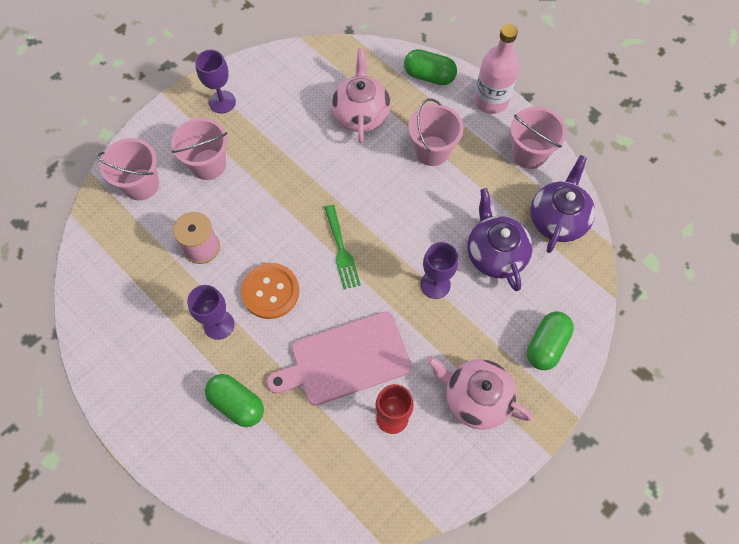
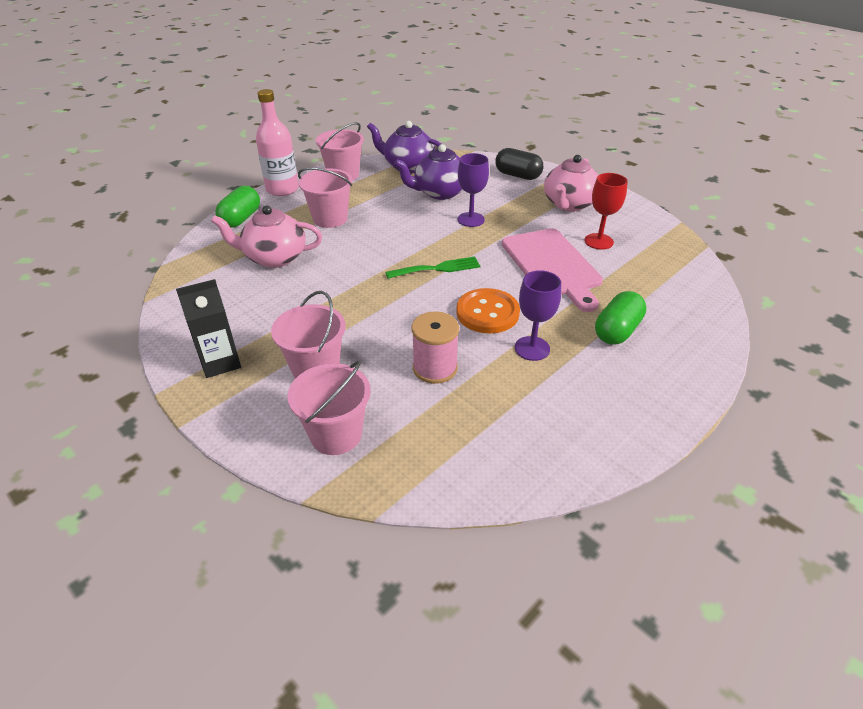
camera: 90 degrees left, 25 degrees down
(222, 102) = (220, 362): purple goblet -> black carton
(546, 345) = (517, 175): green capsule -> black capsule

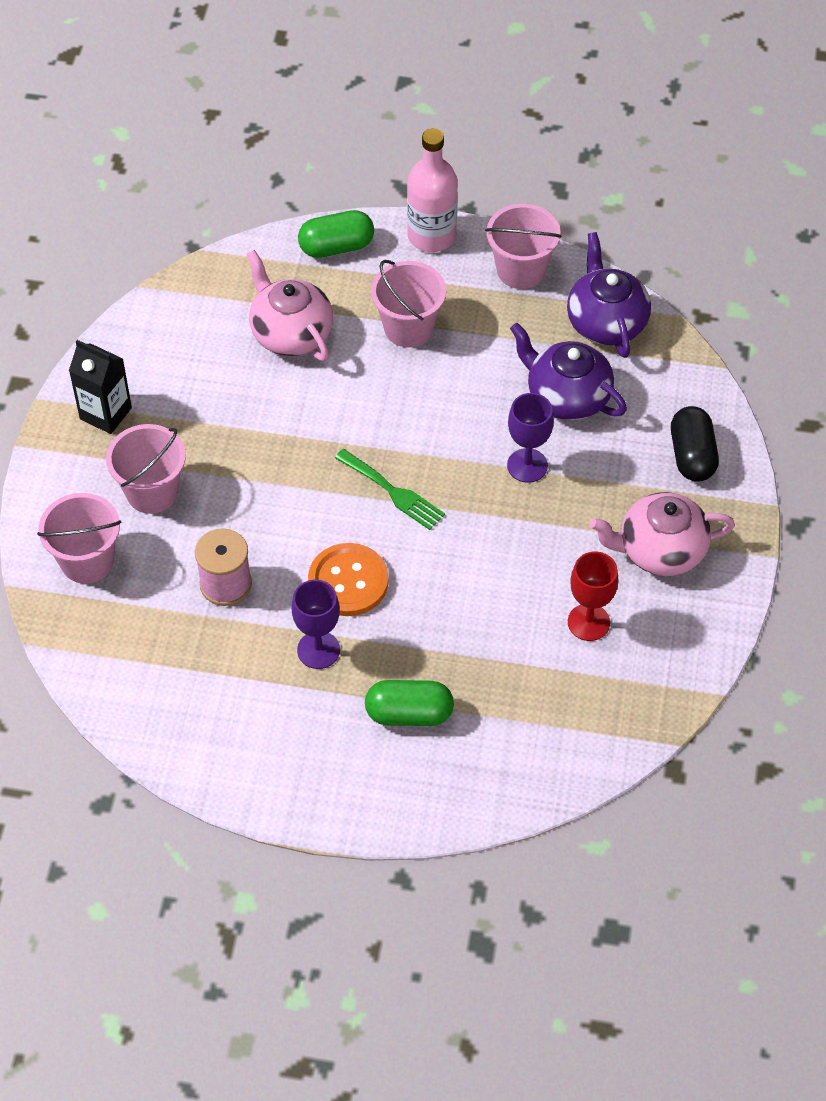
camera: 55 degrees right, 15 degrees up
(552, 265) = (491, 598): pink cutting board -> none

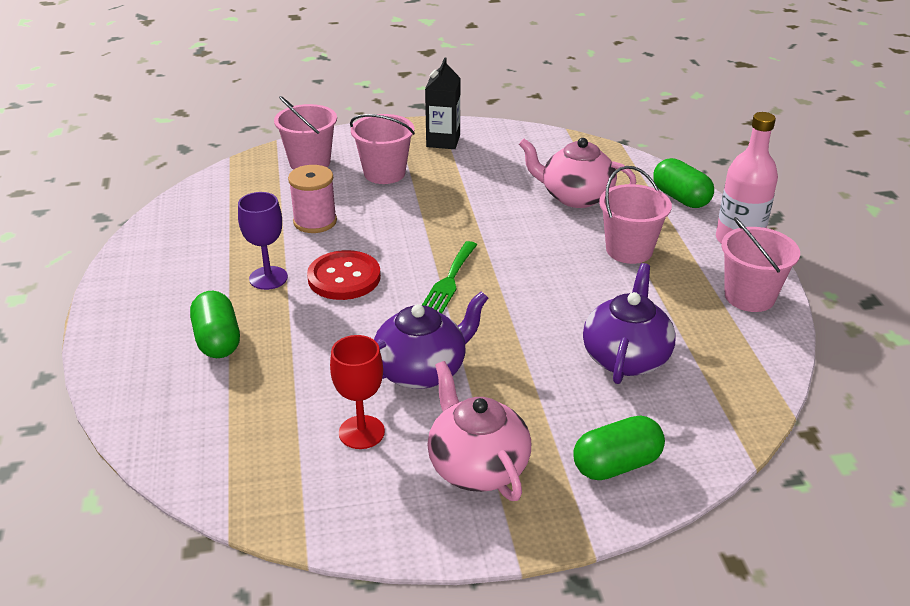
camera: 70 degrees right, 20 degrees down
(291, 333) = (575, 197): pink teapot -> pink teapot turned 105 degrees counterclockwise
(348, 581) = (344, 277): orange button -> red button
(527, 465) = (527, 350): purple goblet -> none
(606, 322) = (737, 363): purple teapot -> purple teapot (422, 370)
(692, 455) = (616, 465): black capsule -> green capsule

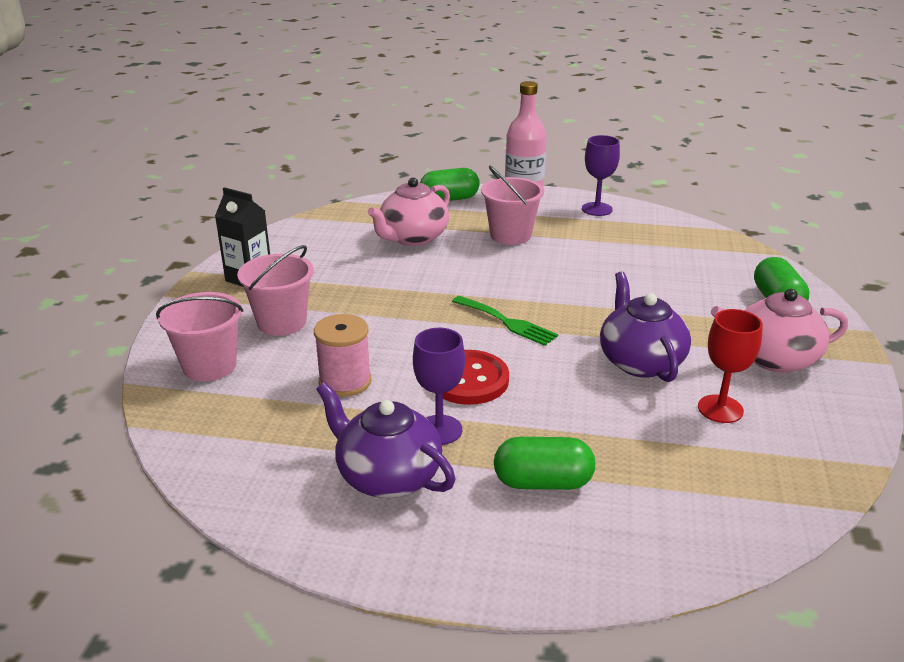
camera: 70 degrees left, 5 degrees down
(626, 357) = (653, 269): purple teapot -> purple teapot (387, 476)
(749, 296) = (597, 209): pink bucket -> purple goblet

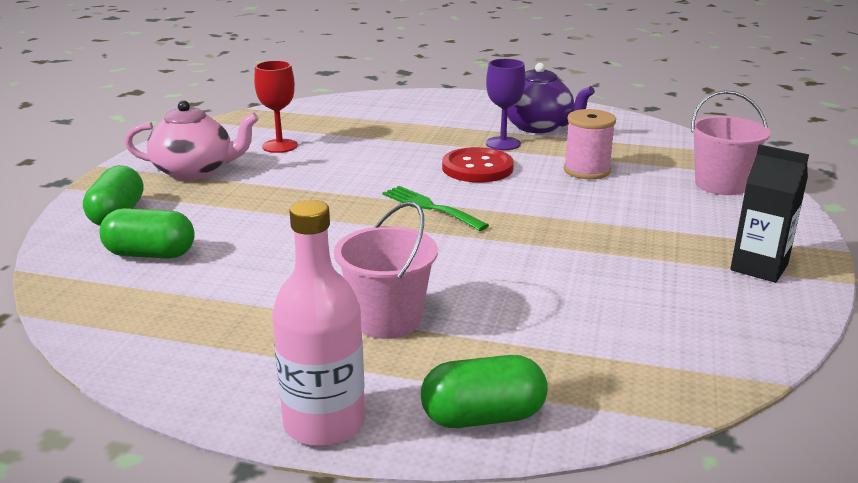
camera: 175 degrees left, 5 degrees down
(282, 322) = (677, 216): pink bucket -> none
(413, 238) = (546, 322): pink teapot -> none
(543, 482) = (434, 122): green capsule -> green capsule (150, 254)
(597, 209) = (205, 371): purple goblet -> none
(640, 362) = (317, 173): purple teapot -> none

